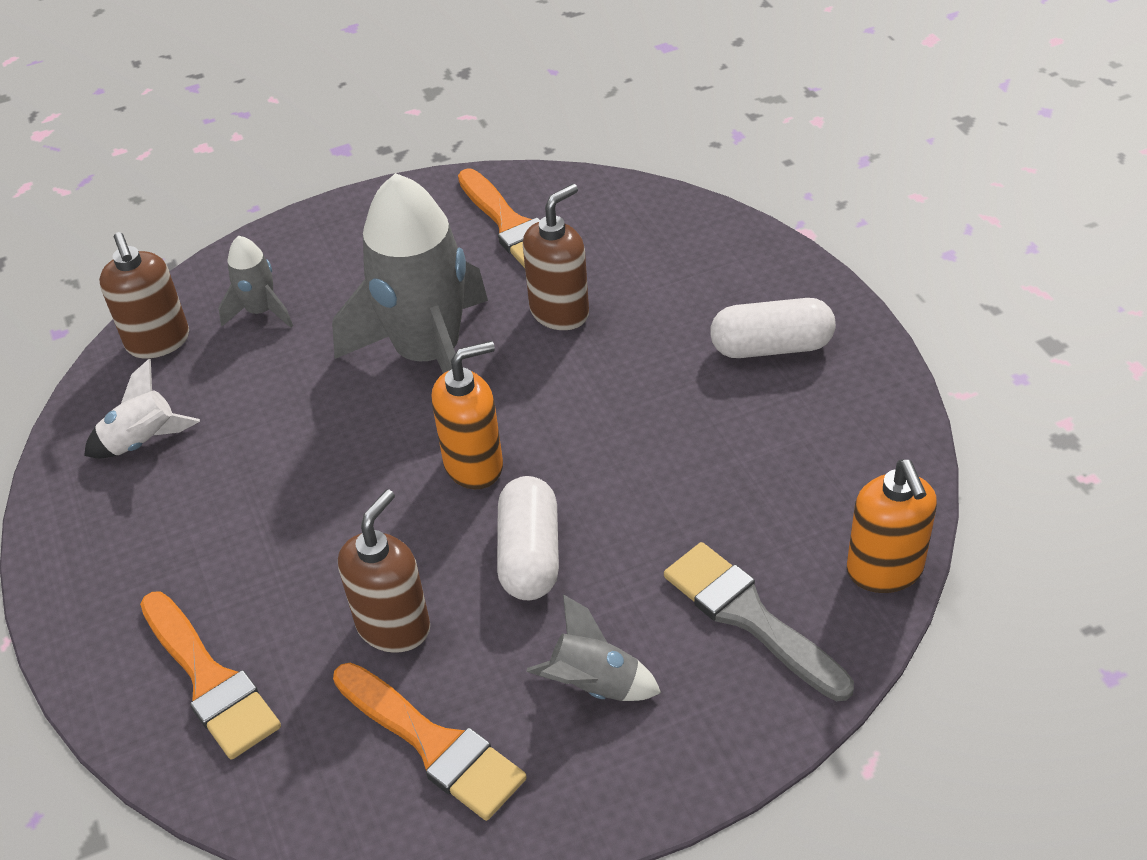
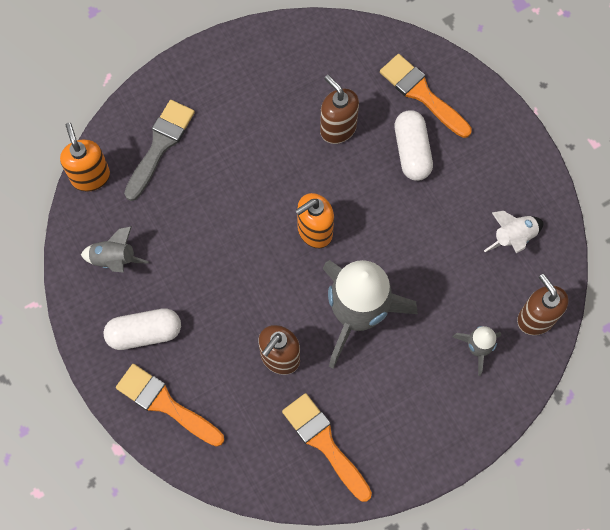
camera: 170 degrees right, 25 degrees up
(394, 626) = (338, 128): brown soap dispenser -> brown soap dispenser turned 120 degrees clockwise
(433, 744) = (306, 70): orange brush -> orange brush (165, 404)
(529, 555) = (275, 174): white capsule -> white capsule (412, 151)
(594, 685) = (234, 104): grey rocket -> grey rocket (114, 259)
(749, 617) = (160, 145): grey brush -> grey brush turned 105 degrees counterclockwise

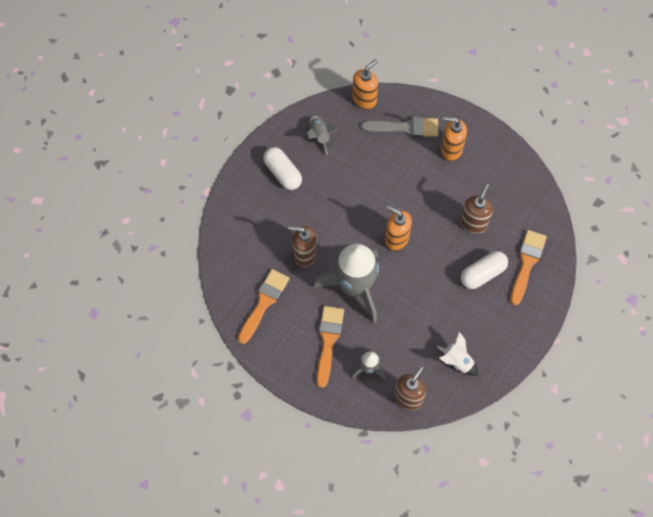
camera: 65 degrees right, 5 degrees down
(165, 404) = (245, 204): orange brush -> orange brush (328, 341)
(222, 105) = (451, 150): none -> orange soap dispenser

